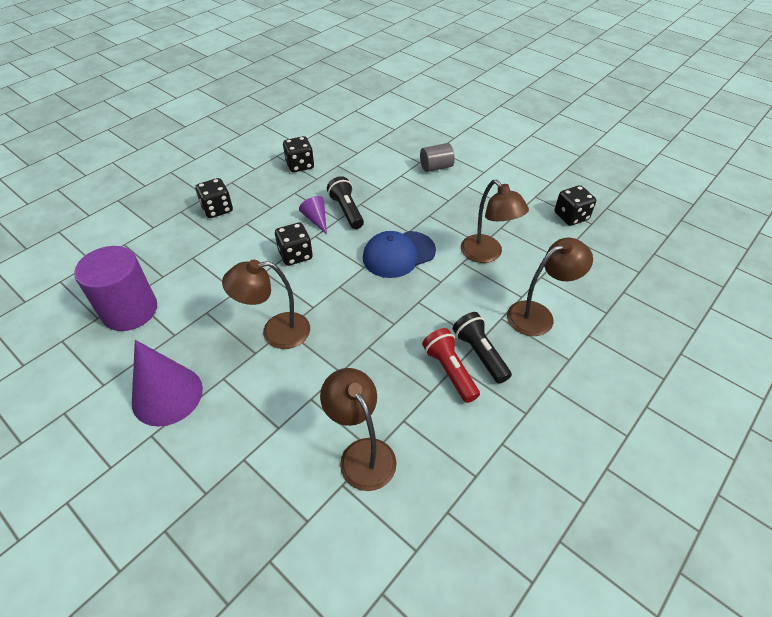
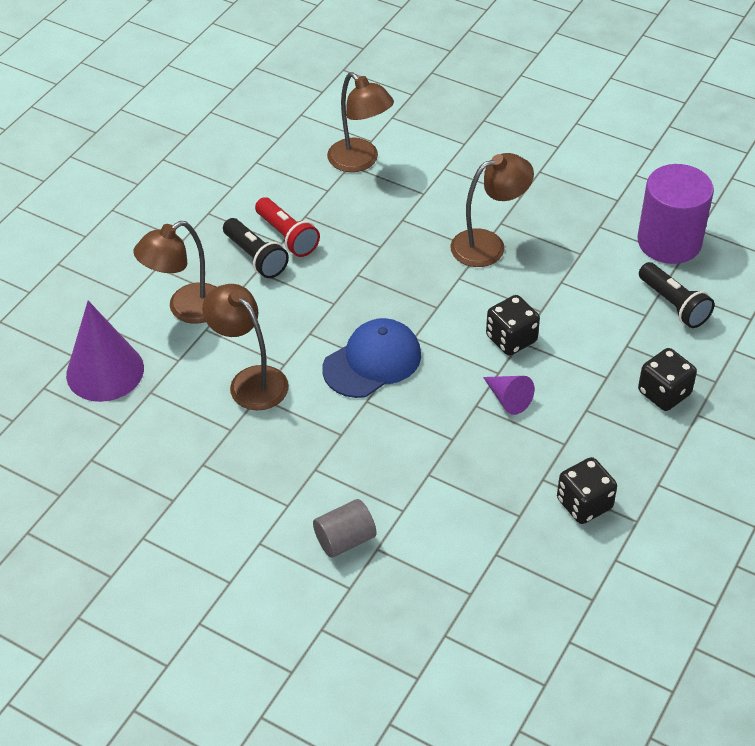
camera: 170 degrees right, 0 degrees up
(167, 395) = (565, 175): purple cone -> purple cone (105, 371)
(346, 211) = (468, 421): black flashlight -> black flashlight (673, 305)
(571, 216) = (120, 467): black dice -> none

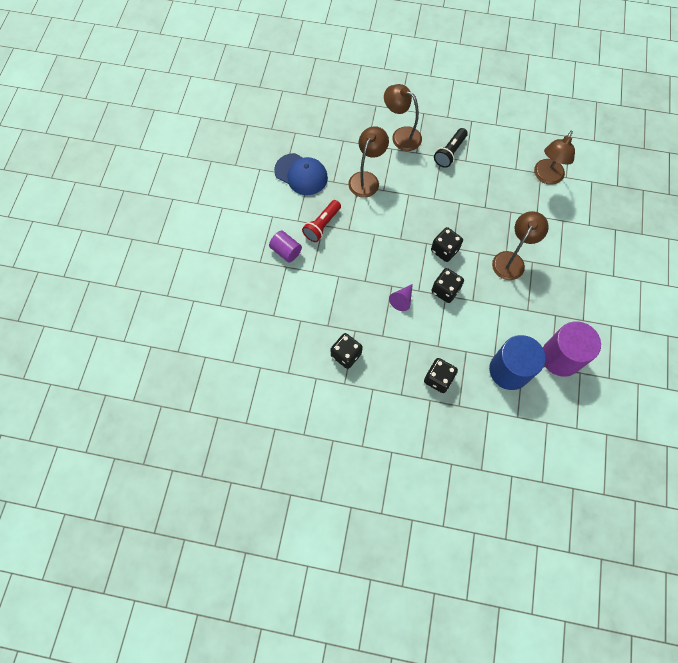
camera: 70 degrees right, 20 degrees up
(105, 371) = (348, 117): purple cone -> none
(287, 236) = (471, 161): red flashlight -> red flashlight (322, 225)
(345, 540) = (286, 251): grey cylinder -> purple cylinder
(372, 362) = (401, 229): blue cap -> blue cap (301, 174)
(437, 318) = (444, 250): none -> black dice
(488, 245) = (511, 260): brown lamp -> brown lamp turned 105 degrees counterclockwise
(673, 305) = (509, 370): black flashlight -> blue cylinder

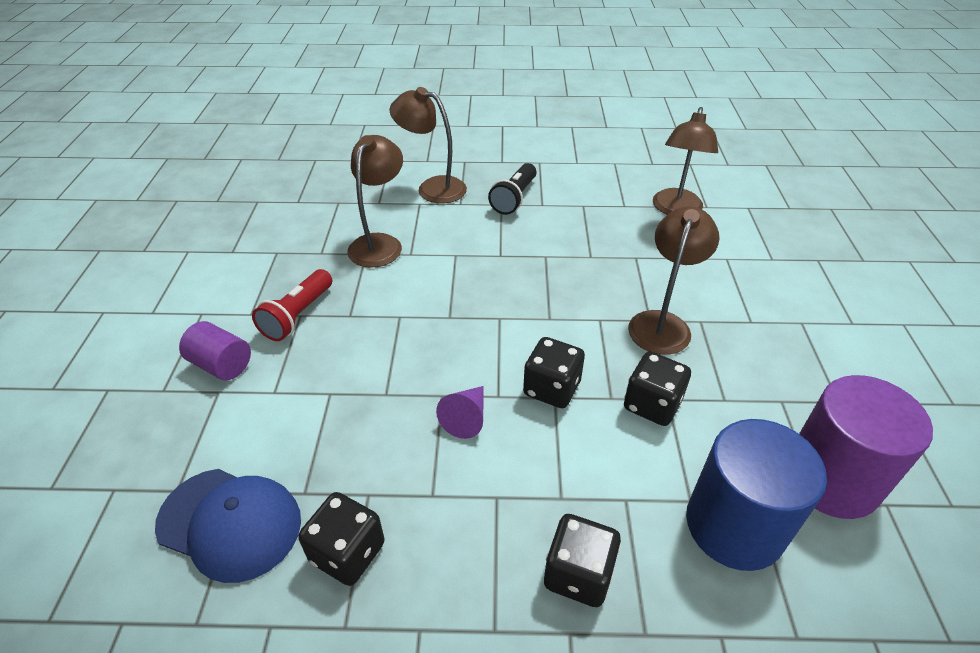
camera: 10 degrees left, 25 degrees down
(301, 174) = (263, 250): blue cap -> blue cap (230, 523)
(444, 250) = (535, 324): black dice -> black dice (652, 404)

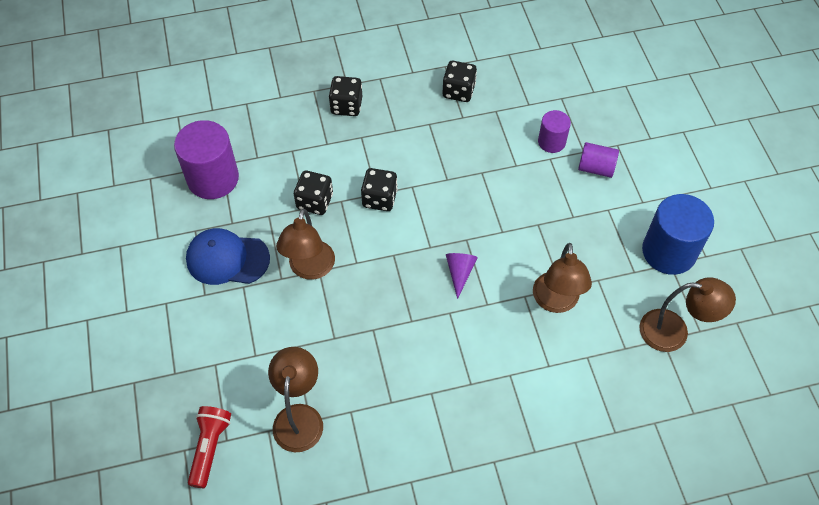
camera: 165 degrees right, 15 degrees up
(230, 523) = (523, 90): blue cap -> blue cap (227, 259)
(253, 416) = (551, 142): none -> purple cylinder
(298, 315) = (574, 215): red flashlight -> red flashlight (210, 448)
(432, 188) = (547, 393): brown lamp -> brown lamp (674, 332)
(466, 418) = (426, 168): purple cone -> purple cone (459, 273)
(514, 198) = (460, 396): black flashlight -> none
(734, 525) = (270, 143): blue cylinder -> blue cylinder (669, 251)

